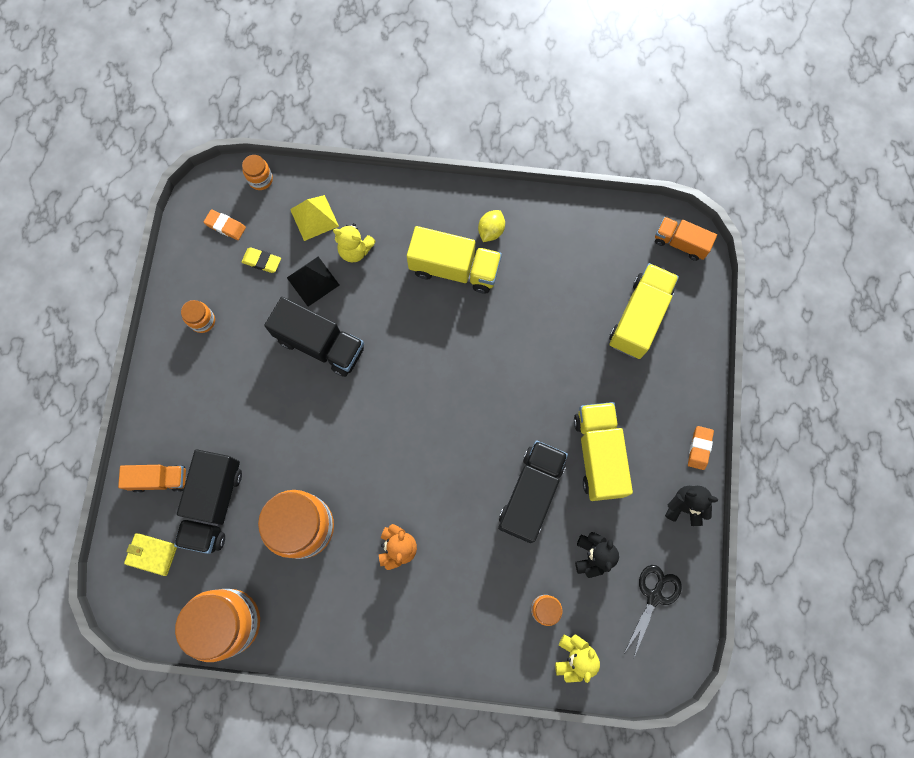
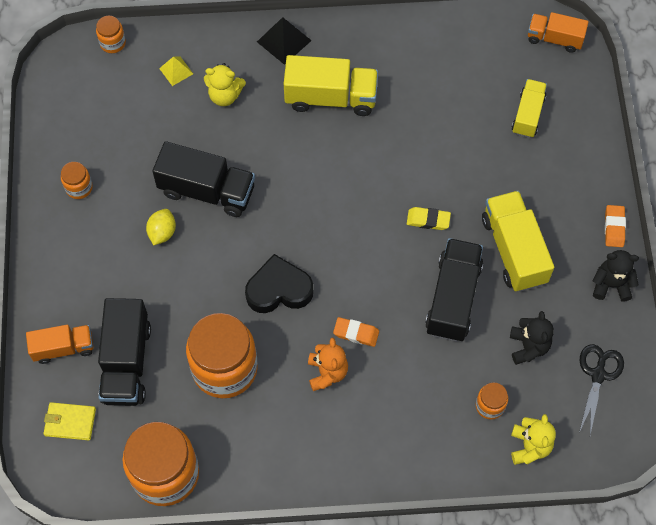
camera: 10 degrees left, 10 degrees down
(225, 226) = (85, 93): orange eraser -> orange eraser (356, 333)
(262, 261) = (130, 121): yellow eraser -> yellow eraser (428, 220)
(313, 281) = (187, 131): black pyramid -> black pyramid (284, 41)
(314, 217) = (176, 71): yellow pyramid -> yellow pyramid, size x0.63
(369, 456) = (279, 289): none -> black heart
(491, 231) = (361, 56): yellow lemon -> yellow lemon (162, 232)
(639, 318) = (528, 115): yellow truck -> yellow truck, size x0.62

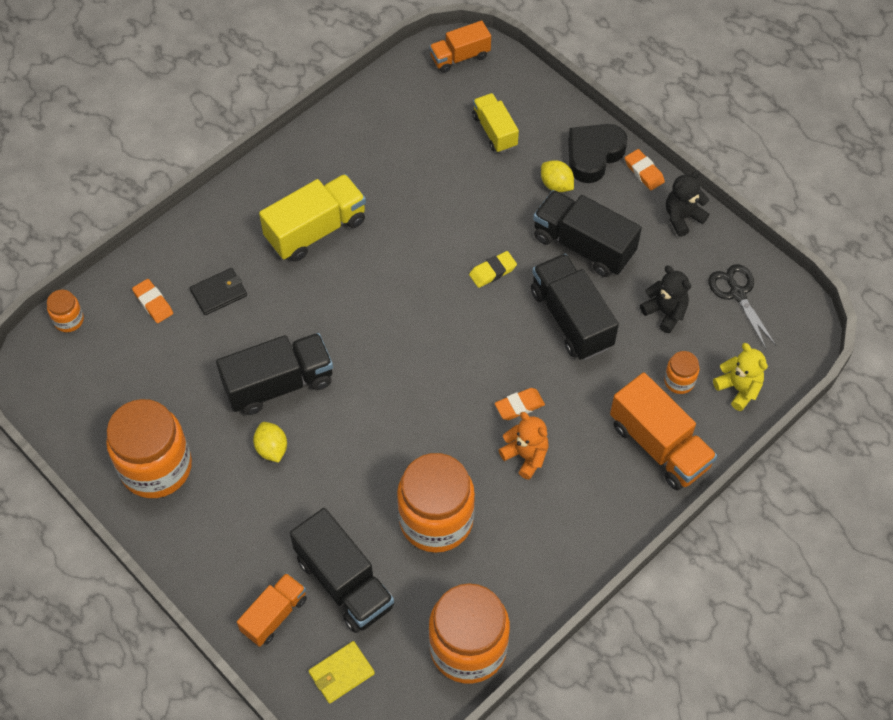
camera: 40 degrees left, 5 degrees down
(79, 187) = (156, 467): orange jar -> orange jar, size x2.25
(176, 71) = (153, 303): yellow pyramid -> orange eraser
(225, 95) = (219, 293): yellow teddy bear -> black wallet
(279, 289) = (421, 419): black heart -> black heart (593, 155)
(284, 41) = (229, 211): black pyramid -> none
(430, 441) = (659, 445): none -> orange truck
(514, 250) = (583, 245): yellow truck -> black truck
(536, 189) = (556, 185): none -> yellow lemon

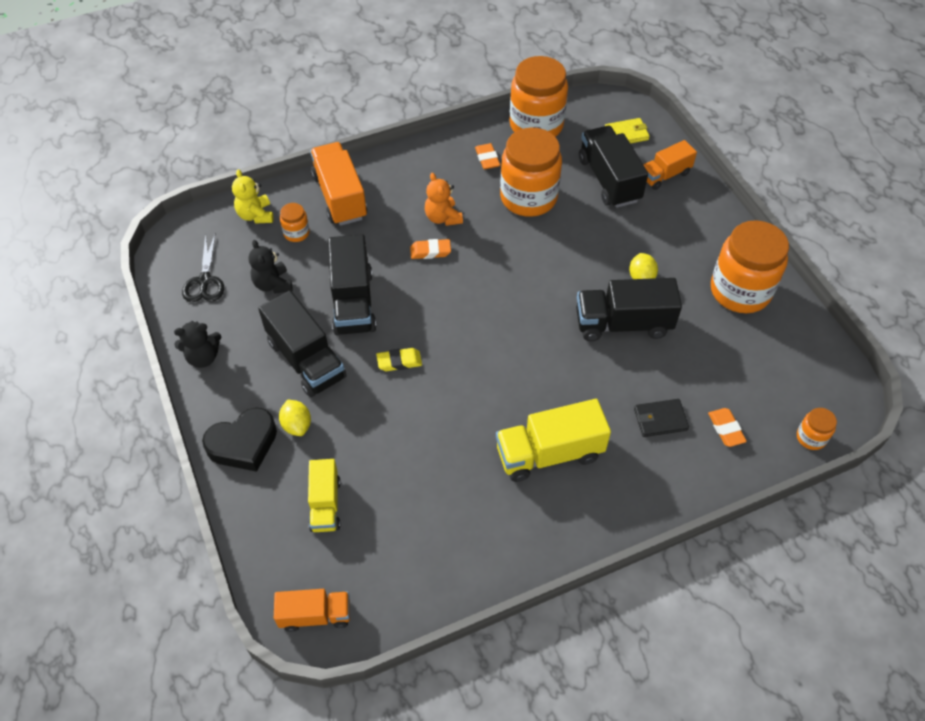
camera: 160 degrees left, 5 degrees down
(644, 172) = (207, 411): orange eraser -> orange eraser (487, 159)

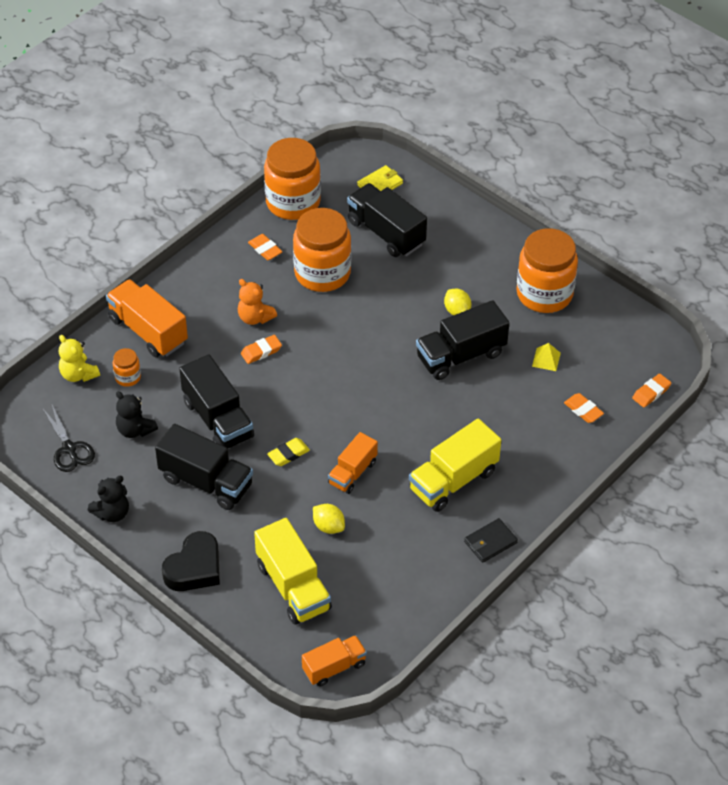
camera: 25 degrees left, 5 degrees down
(297, 425) = (231, 536): yellow lemon -> yellow lemon (328, 526)
(325, 504) = (293, 587): yellow truck -> yellow truck, size x1.61
(660, 419) = (528, 421): black wallet -> black wallet (490, 542)
(665, 175) = (433, 212): orange truck -> orange truck (352, 473)
(710, 359) = (546, 359): none -> yellow pyramid
(811, 437) = (651, 393): orange jar -> orange eraser

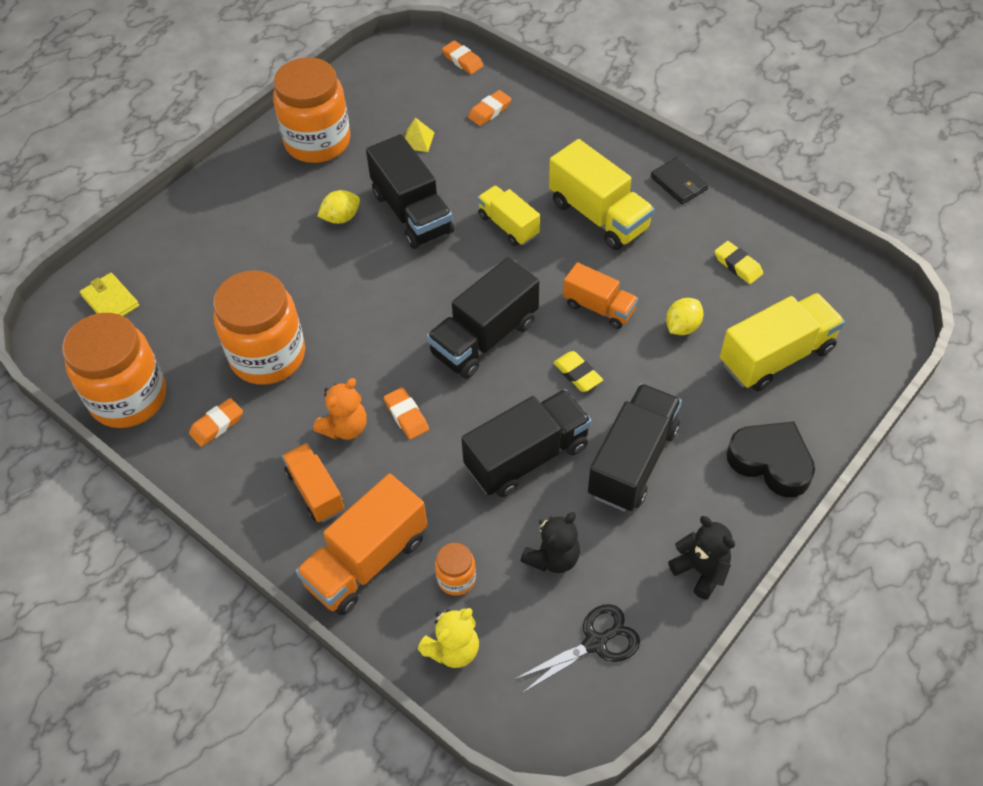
camera: 90 degrees left, 5 degrees up
(334, 667) = (876, 311): orange truck -> orange truck (315, 491)
(386, 233) = (201, 291): black truck -> black truck (484, 338)
(392, 573) = (738, 265): none -> yellow eraser
(444, 418) = (508, 226): none -> yellow truck

